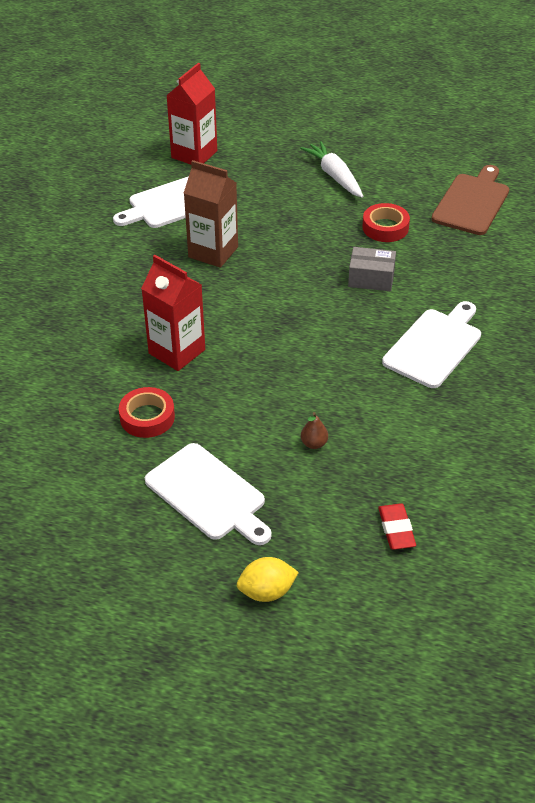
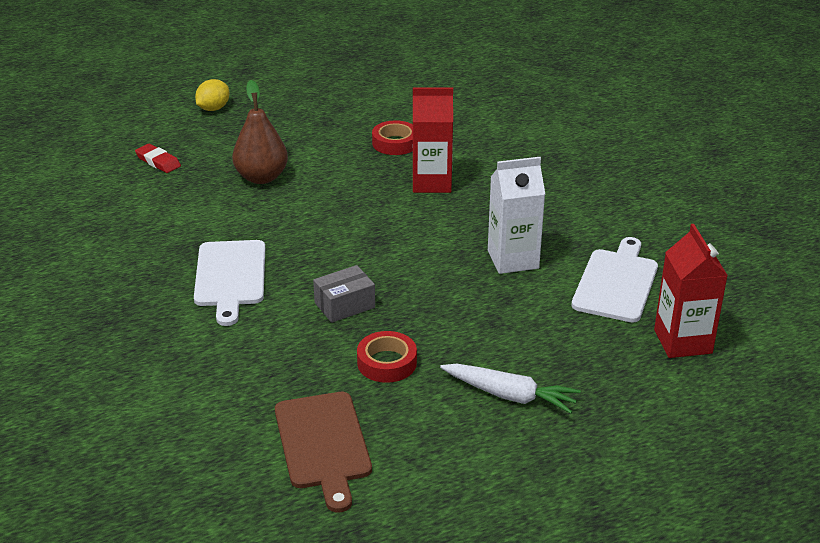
camera: 140 degrees right, 10 degrees down
(208, 494) = (301, 128): white cutting board -> none
(213, 252) = (513, 259): brown carton -> white carton
(314, 444) = (261, 177): brown pear -> brown pear, size x2.29

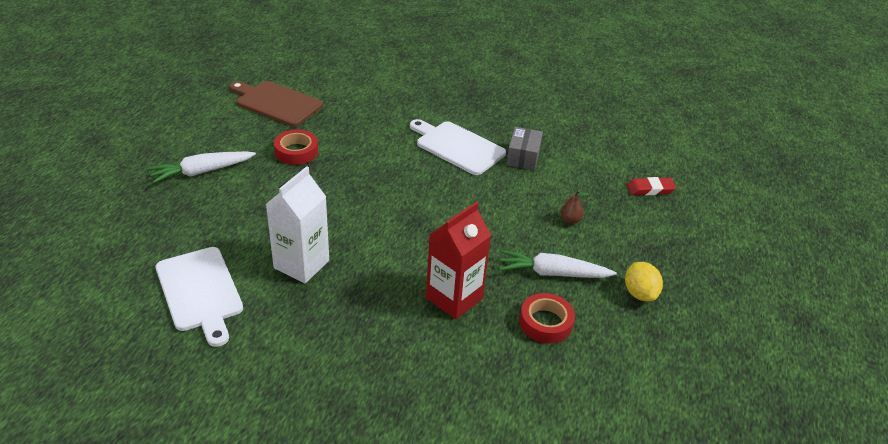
camera: 130 degrees right, 5 degrees up
(213, 108) = (725, 258): yellow lemon -> yellow lemon (639, 293)
(261, 177) = (570, 220): brown pear -> brown pear, size x0.44
(340, 159) = (553, 273): none -> white carrot
(344, 305) = (367, 168): grey box -> grey box (523, 157)
(683, 341) = (108, 270): red carton -> none

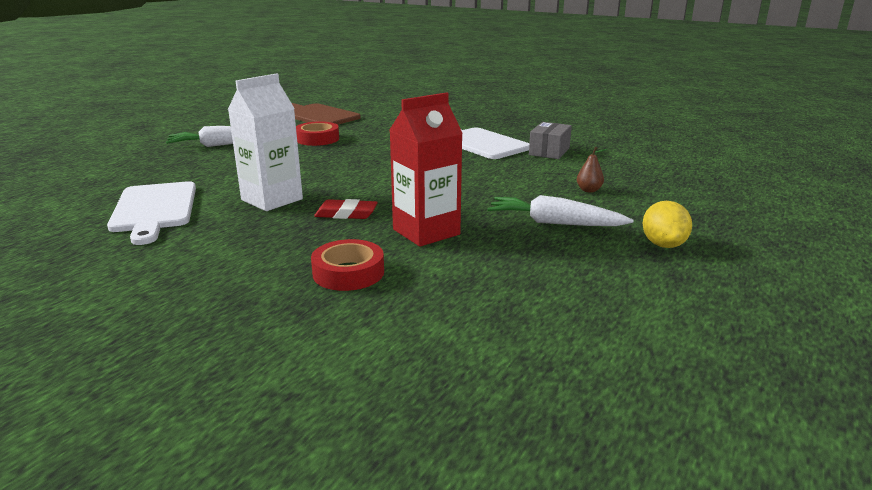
camera: 15 degrees right, 15 degrees down
(545, 323) = (531, 257): red tape -> red tape (348, 272)
(650, 189) = (692, 176): red eraser -> red eraser (346, 214)

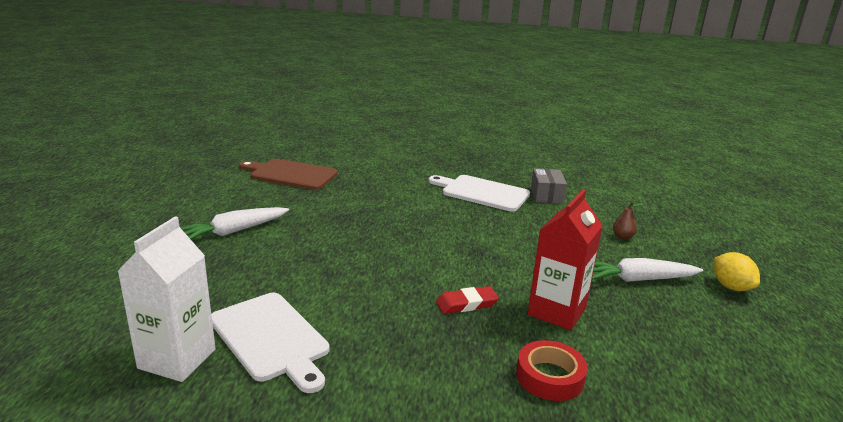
camera: 25 degrees left, 0 degrees up
(272, 199) = (377, 299): white carton -> white carton (177, 359)
(317, 139) = (327, 208): red tape -> none

